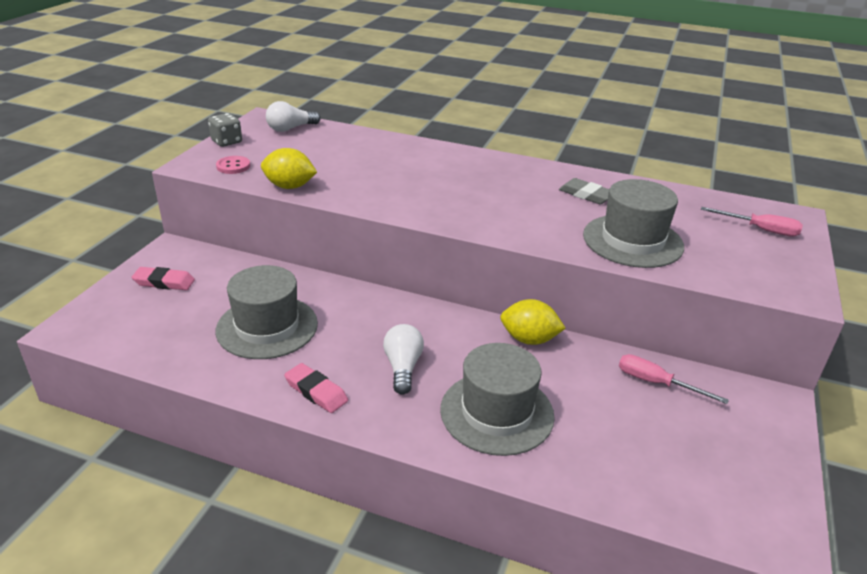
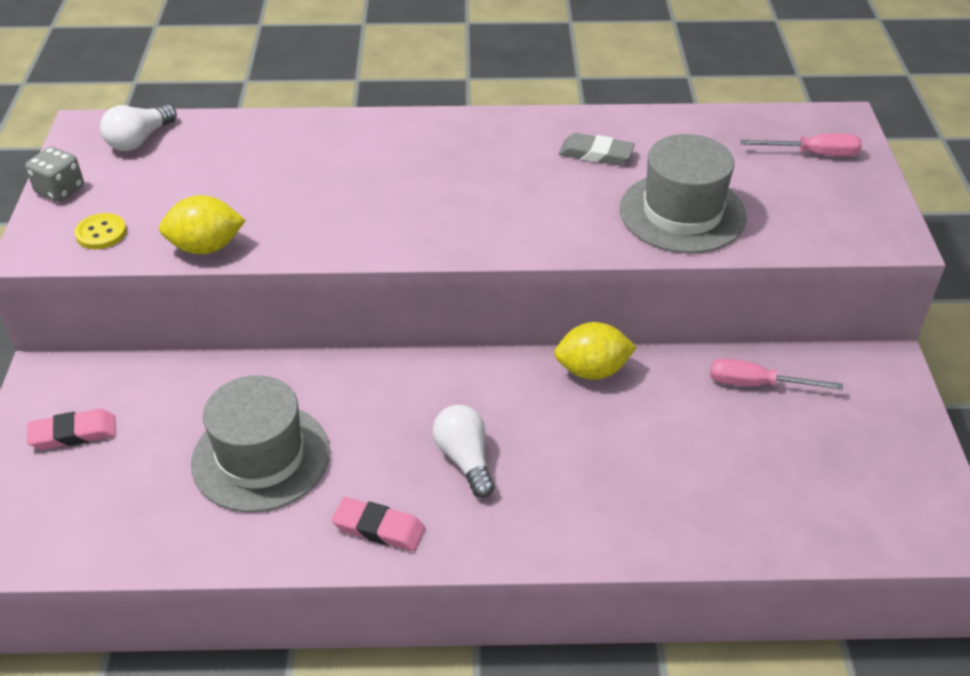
camera: 20 degrees left, 10 degrees up
(233, 166) = (101, 233): pink button -> yellow button
(497, 412) = (603, 483): grey hat -> none

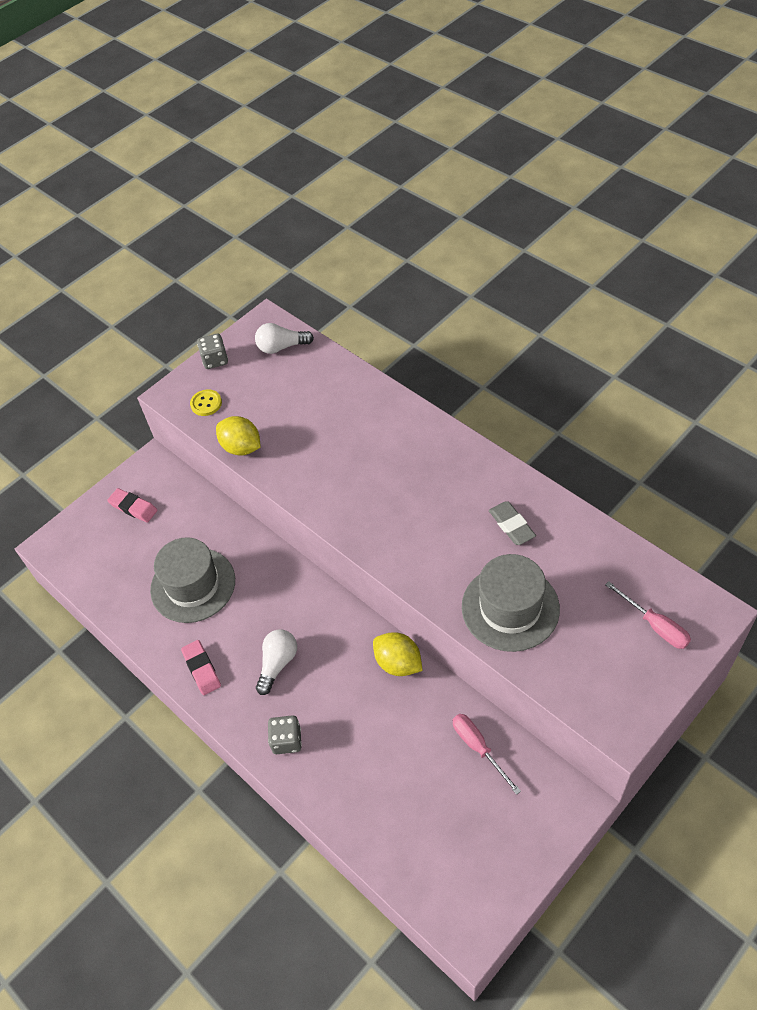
camera: 50 degrees right, 10 degrees up
(567, 520) = (287, 740): none -> grey dice

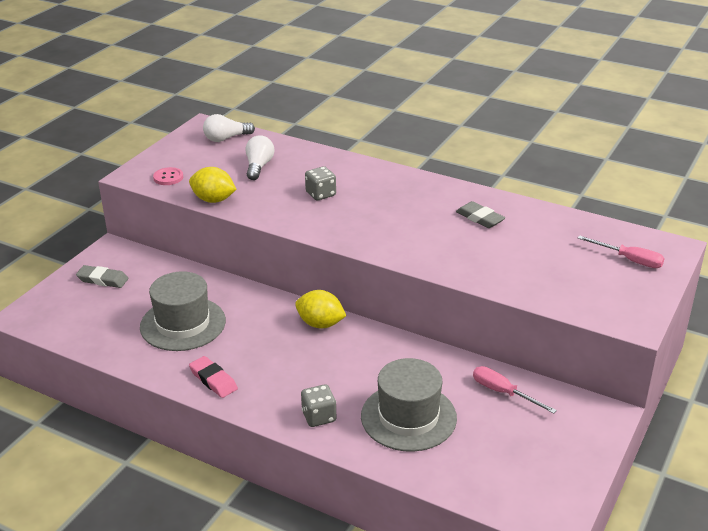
camera: 20 degrees left, 20 degrees down
(133, 507) = (102, 280): pink eraser -> grey eraser
(206, 403) = (168, 177): yellow button -> pink button
(215, 360) = (166, 151): grey dice -> grey dice (320, 194)
(277, 664) = (288, 365): white light bulb -> white light bulb (258, 167)
(398, 663) = (404, 348): yellow lemon -> yellow lemon (320, 324)
(510, 608) = (503, 265): grey hat -> grey hat (408, 417)

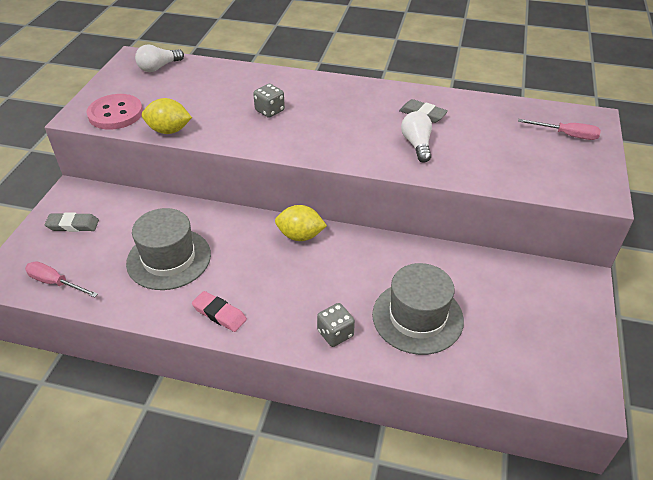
camera: 15 degrees left, 10 degrees up
(168, 177) = (115, 114): pink button -> pink button, size x1.84
(258, 167) = (200, 91): white light bulb -> white light bulb (417, 145)
(503, 392) = (489, 275): pink screwdriver -> pink screwdriver (56, 283)

